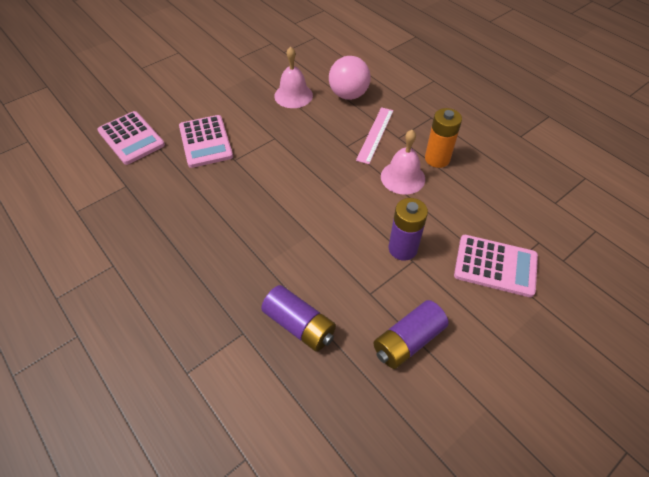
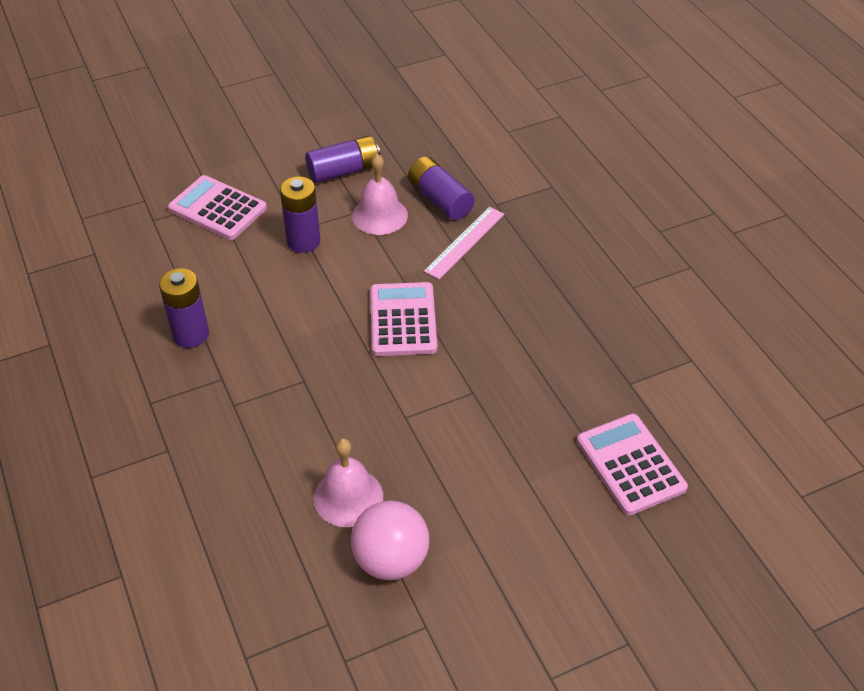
camera: 165 degrees left, 5 degrees down
(205, 141) = (512, 432): pink calculator -> pink calculator (403, 320)
(348, 95) = (254, 477): pink ball -> pink ball (391, 560)
(375, 134) = (252, 390): pink ruler -> pink ruler (464, 242)
(402, 177) = (253, 319): pink bell -> pink bell (379, 215)
(437, 159) = (191, 335): orange battery -> purple battery

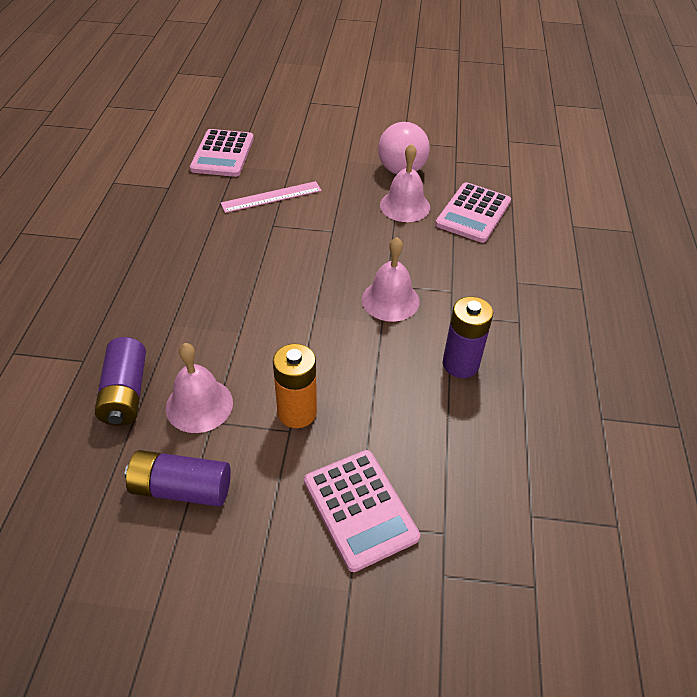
camera: 150 degrees left, 0 degrees up
(289, 365) = (390, 300): none -> pink bell
(303, 241) = (297, 412): purple battery -> orange battery
(403, 320) = (273, 294): pink calculator -> pink calculator (473, 213)
(464, 242) = (154, 336): pink ruler -> pink ruler (271, 197)

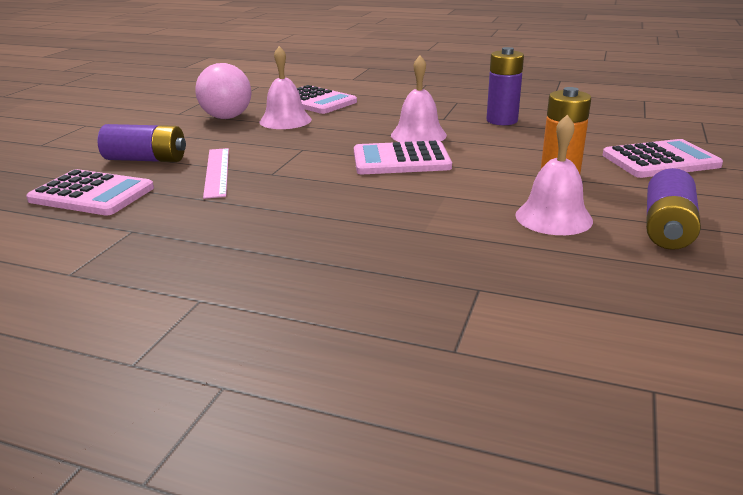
camera: 75 degrees left, 20 degrees down
(125, 393) = (538, 258): purple battery -> purple battery (146, 159)
(318, 295) = (401, 160): none -> pink calculator

